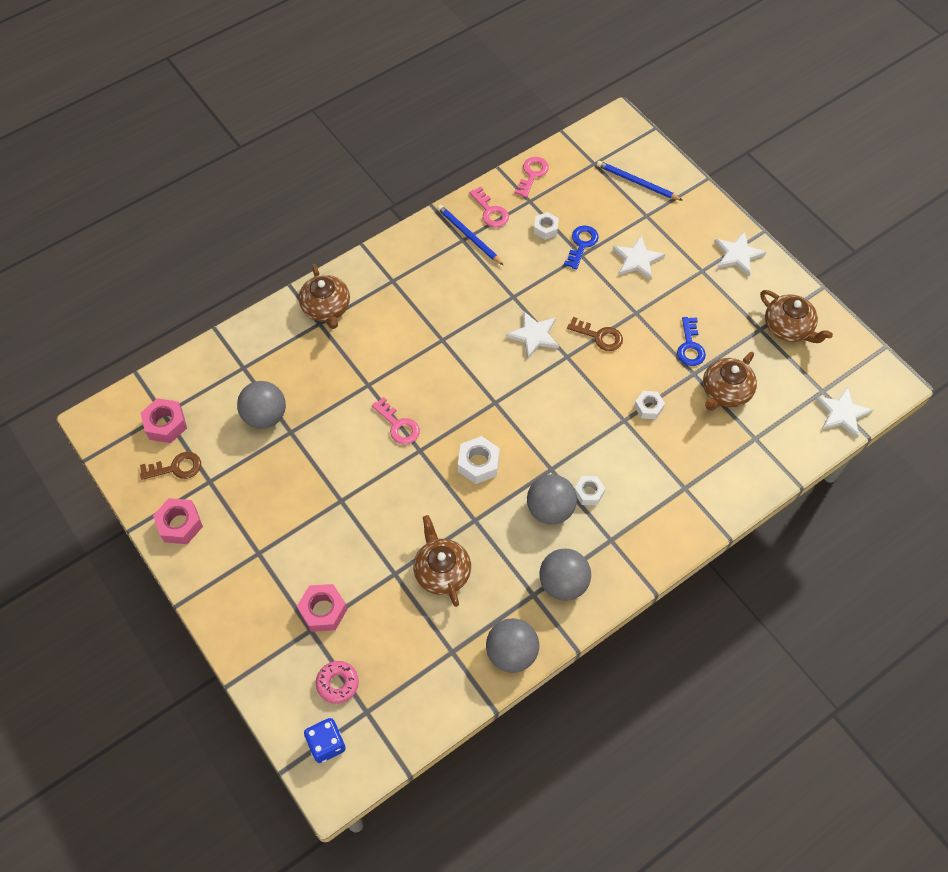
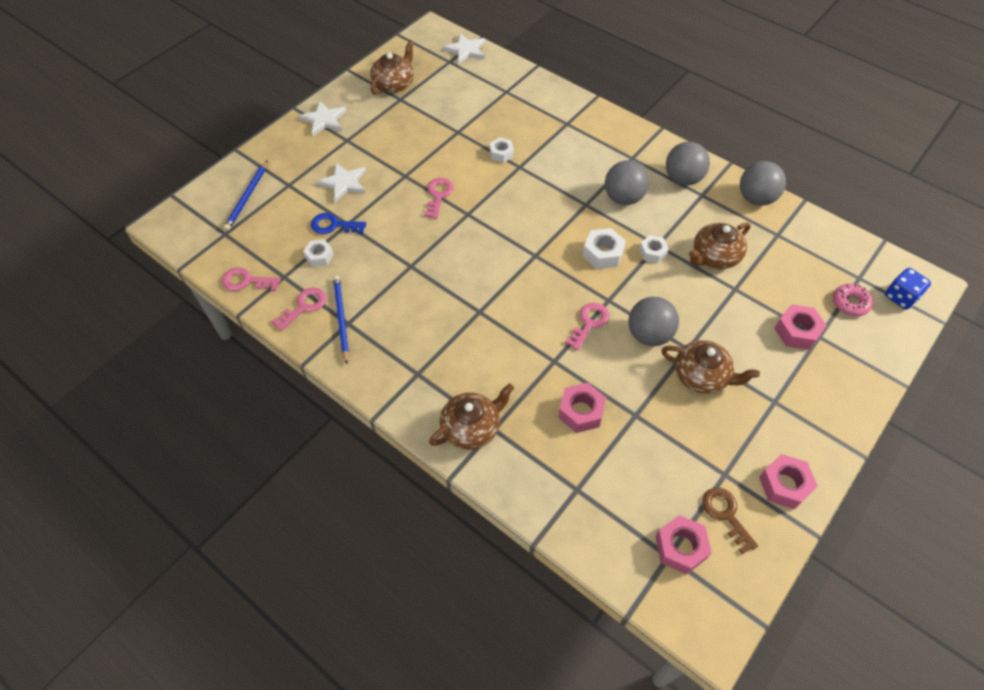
camera: 105 degrees left, 5 degrees down
(265, 416) = (627, 445): grey ball -> grey ball (649, 335)
(310, 391) = (581, 412): none -> pink nut
(468, 236) = (341, 318): blue pencil -> blue pencil turned 135 degrees clockwise
(534, 335) = (452, 241): white star -> none
(589, 493) = (597, 177): white nut -> white nut (652, 252)
(599, 336) = (438, 195): brown key -> pink key
(690, 346) = (431, 137): blue key -> none
(725, 391) = (469, 111): brown teapot -> brown teapot (702, 376)

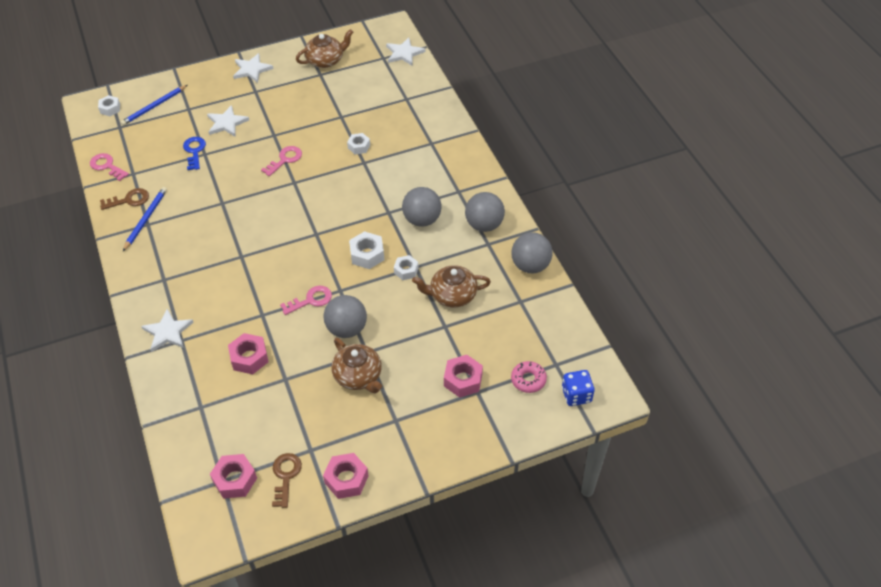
camera: 30 degrees right, 5 degrees down
(304, 306) = (129, 200): pink key -> brown key
(319, 256) = (167, 169): white nut -> white nut (110, 109)
(334, 225) = (194, 151): blue key -> blue key turned 45 degrees clockwise
(471, 427) = (168, 332): brown teapot -> white star

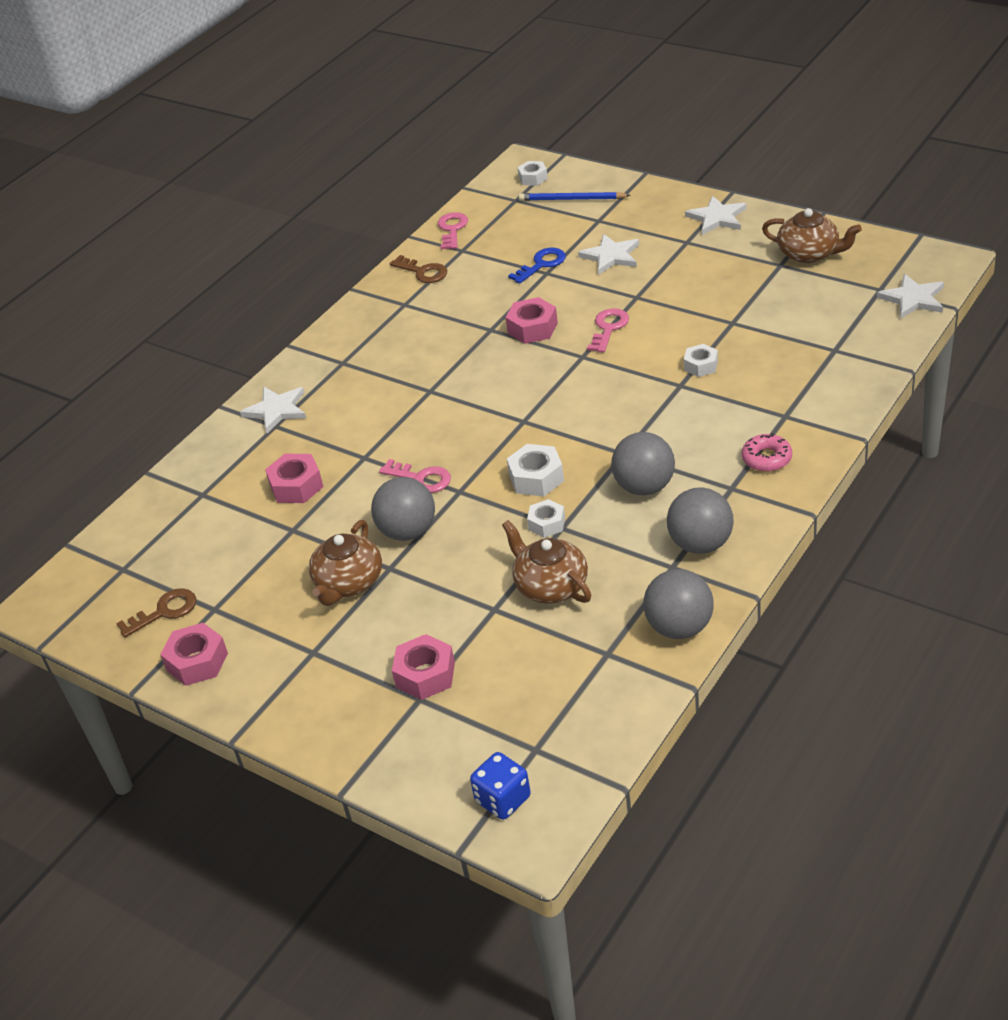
camera: 60 degrees right, 10 degrees down
(146, 219) = (410, 298): blue pencil -> none
(235, 480) = (130, 577): pink nut -> pink nut (532, 328)
(285, 159) = (608, 328): pink key -> pink key turned 75 degrees counterclockwise
(528, 380) = (483, 736): pink donut -> pink donut (766, 458)

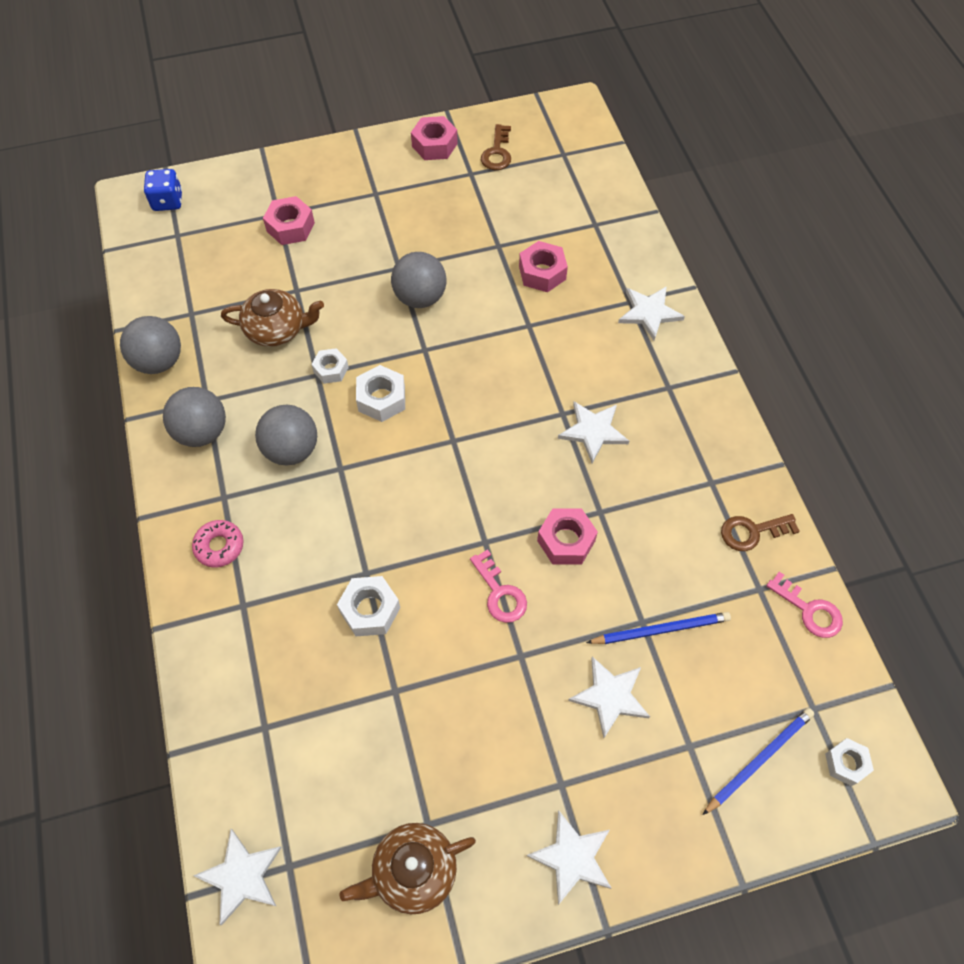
camera: 125 degrees right, 20 degrees up
(348, 583) = (411, 241): brown teapot -> none
(421, 478) = (464, 339): pink key -> none
(427, 369) = (593, 431): none -> white star
(542, 264) = (661, 629): blue key -> blue pencil
(701, 365) = (370, 610): white nut -> white nut, size x1.50

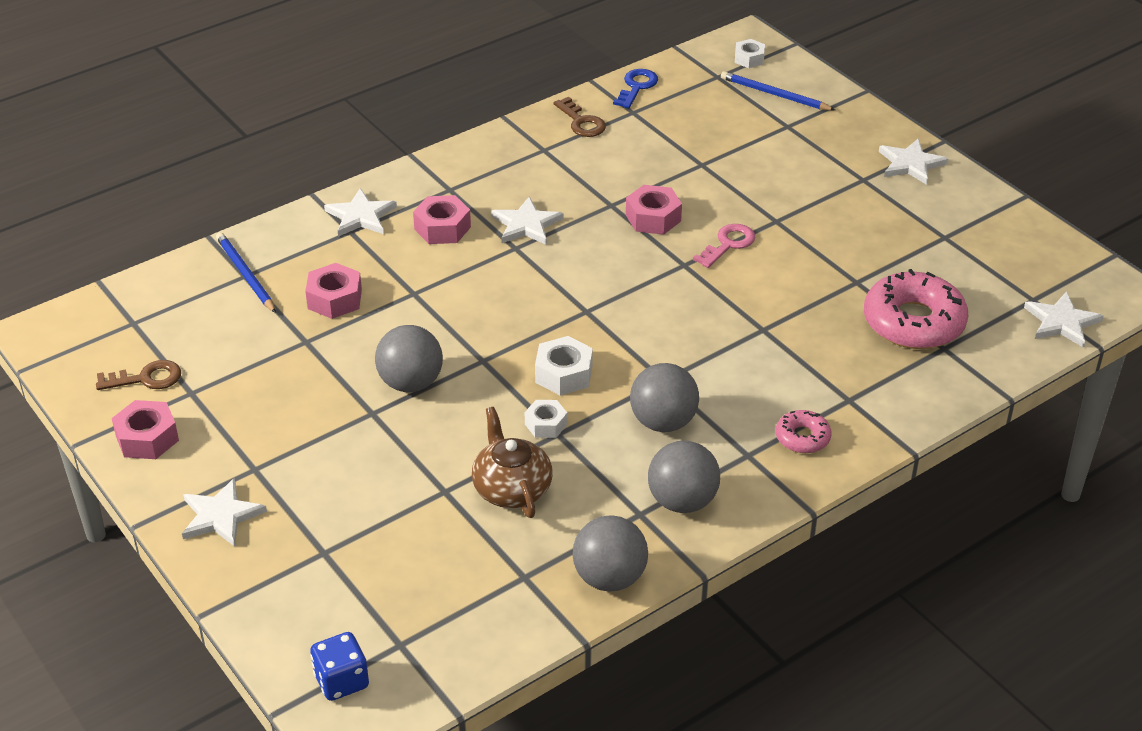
camera: 110 degrees left, 20 degrees down
(290, 227) = (343, 531): pink nut -> pink nut (442, 228)
(312, 717) = (913, 322): none -> pink donut
(370, 610) = (796, 316): white nut -> none
(413, 871) = (983, 235): brown teapot -> none
(610, 696) = (777, 169): white star -> white star (221, 516)
(661, 629) = (702, 154): blue pencil -> blue pencil (245, 274)
(809, 610) = (636, 87): pink key -> blue key

